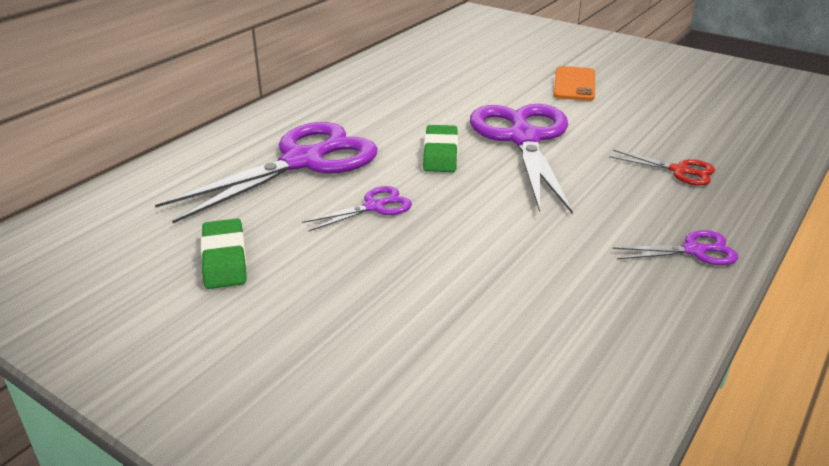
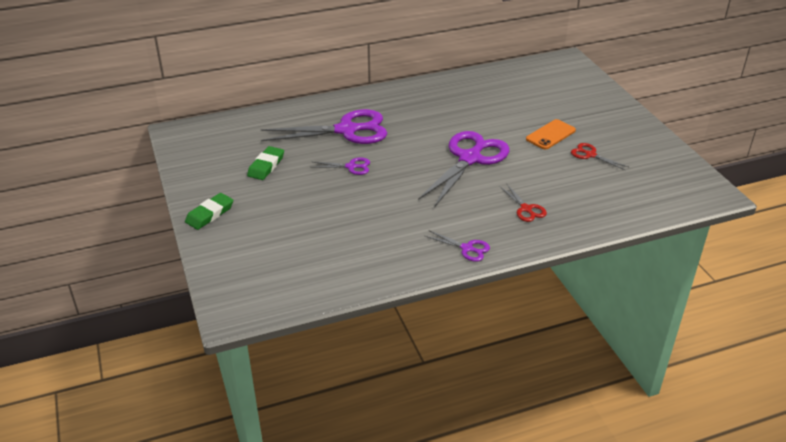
camera: 35 degrees right, 5 degrees up
(440, 153) = (416, 151): green eraser -> green eraser (210, 214)
(647, 90) = (590, 155): none -> red scissors

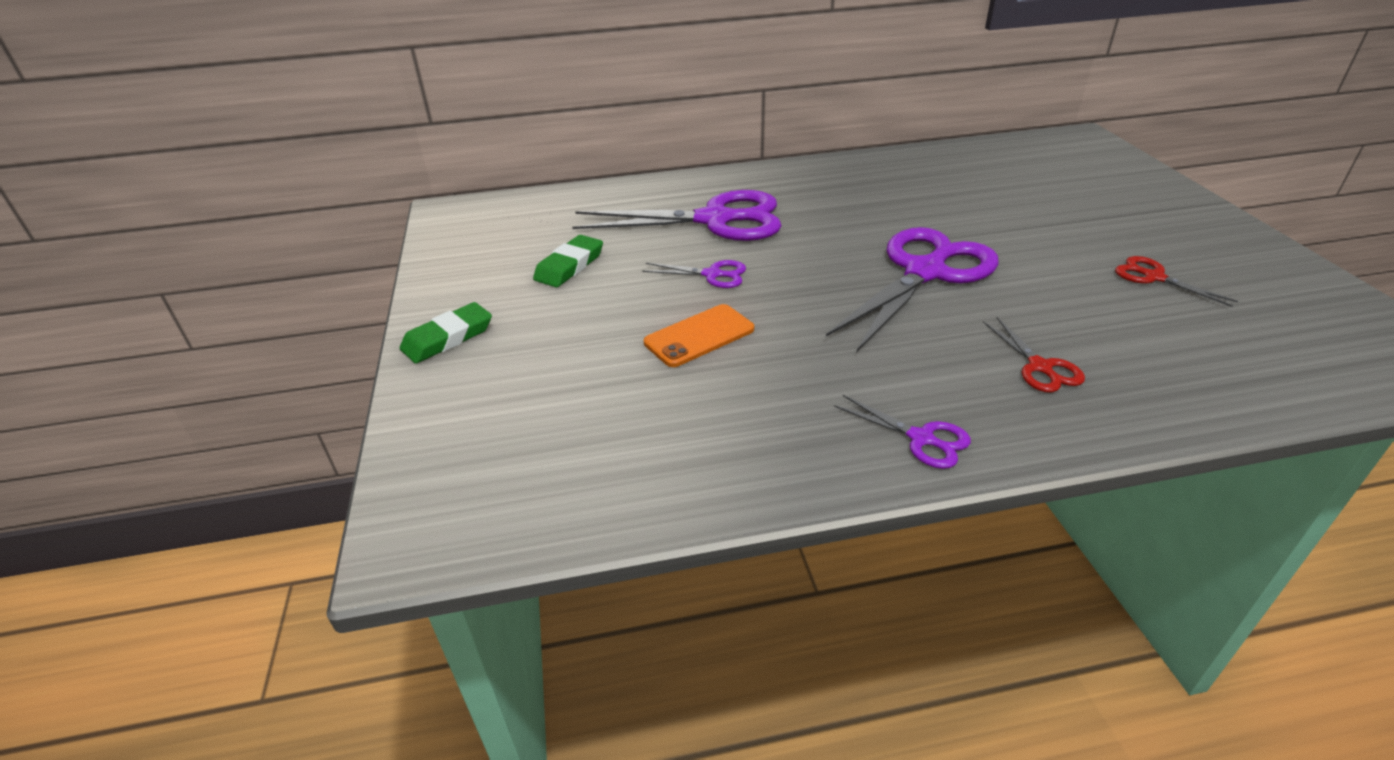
camera: 10 degrees right, 0 degrees up
(550, 135) = (1071, 241): orange phone -> orange phone (699, 336)

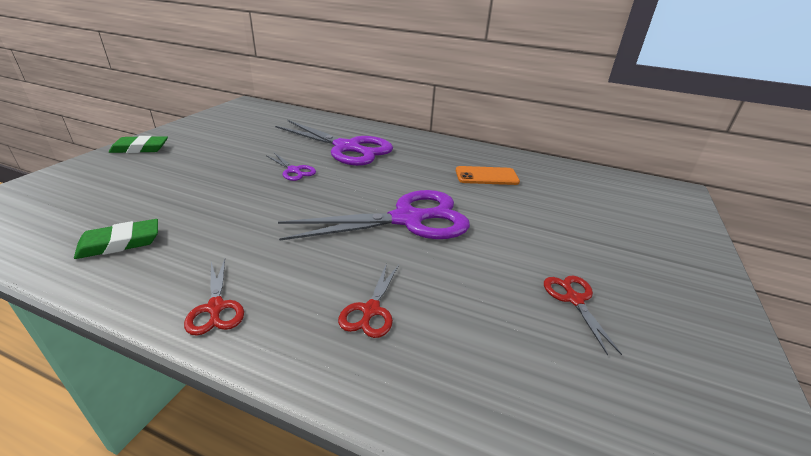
camera: 30 degrees right, 5 degrees down
(569, 266) = (243, 141): green eraser -> green eraser (120, 243)
(699, 336) = (229, 194): orange phone -> orange phone (486, 176)
(921, 438) = (216, 307): purple scissors -> red scissors

